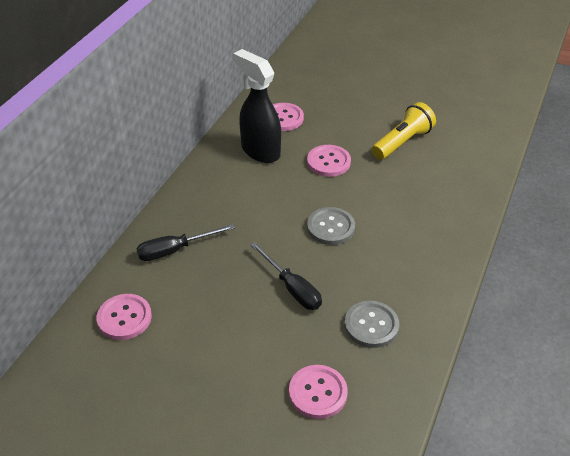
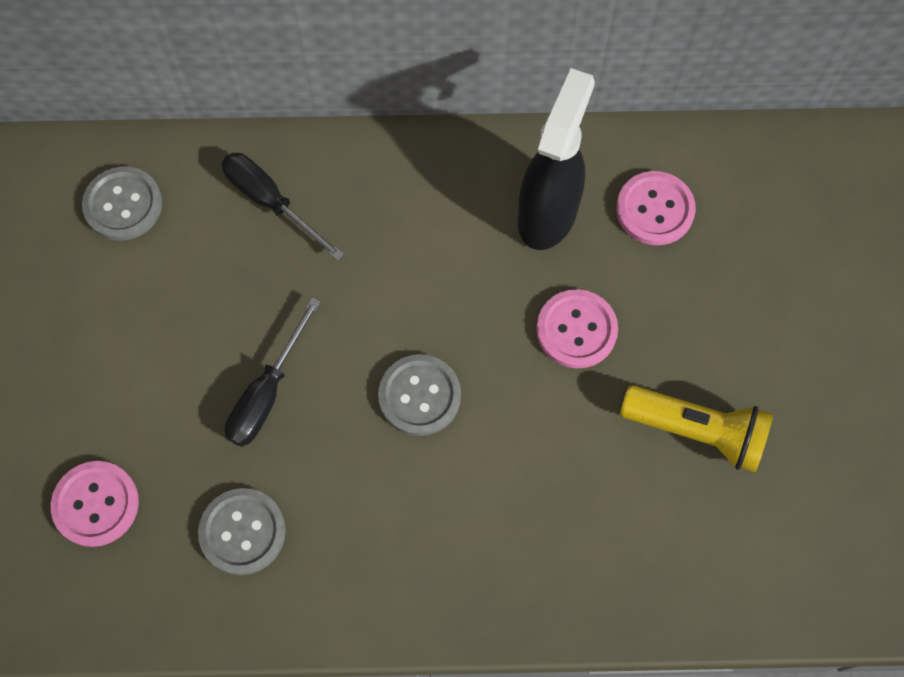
camera: 65 degrees right, 25 degrees up
(124, 318) = (123, 205): pink button -> grey button

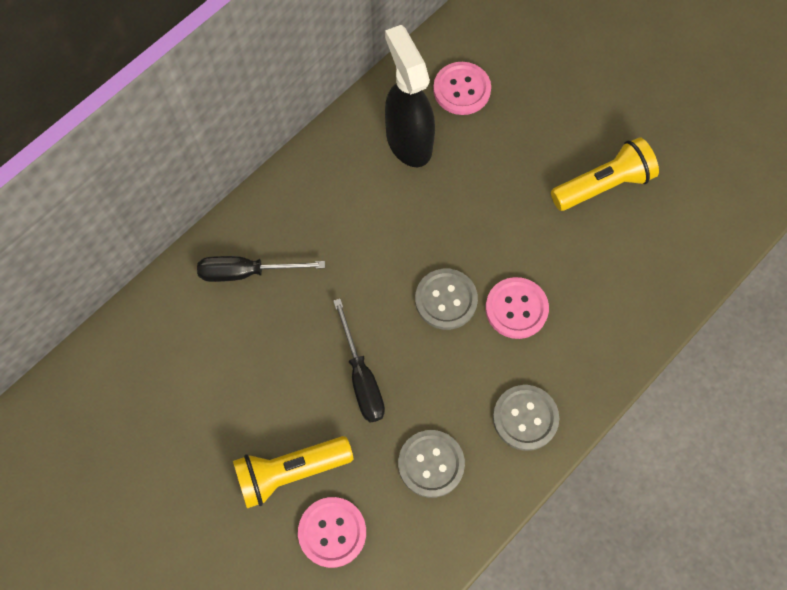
camera: 45 degrees left, 0 degrees up
(118, 416) = (290, 472): none -> yellow flashlight
(123, 205) = (158, 353): grey button -> grey button (525, 418)
(576, 330) = (489, 189): pink button -> pink button (516, 309)

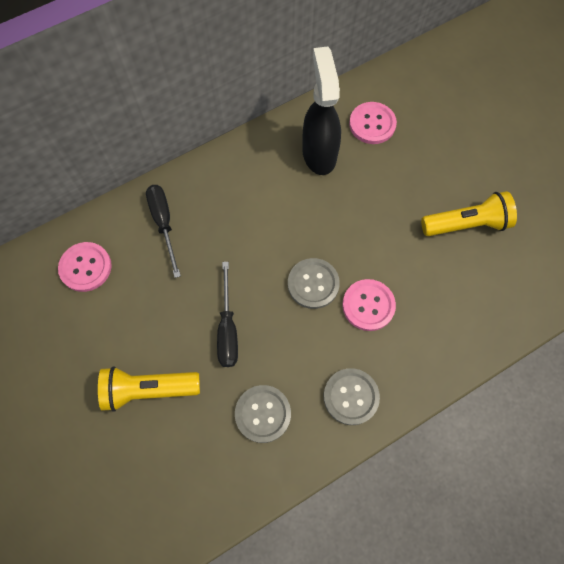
camera: 15 degrees right, 0 degrees up
(247, 272) = (164, 224): black screwdriver -> black screwdriver turned 60 degrees clockwise
(332, 532) = (167, 448): pink button -> pink button (85, 267)

